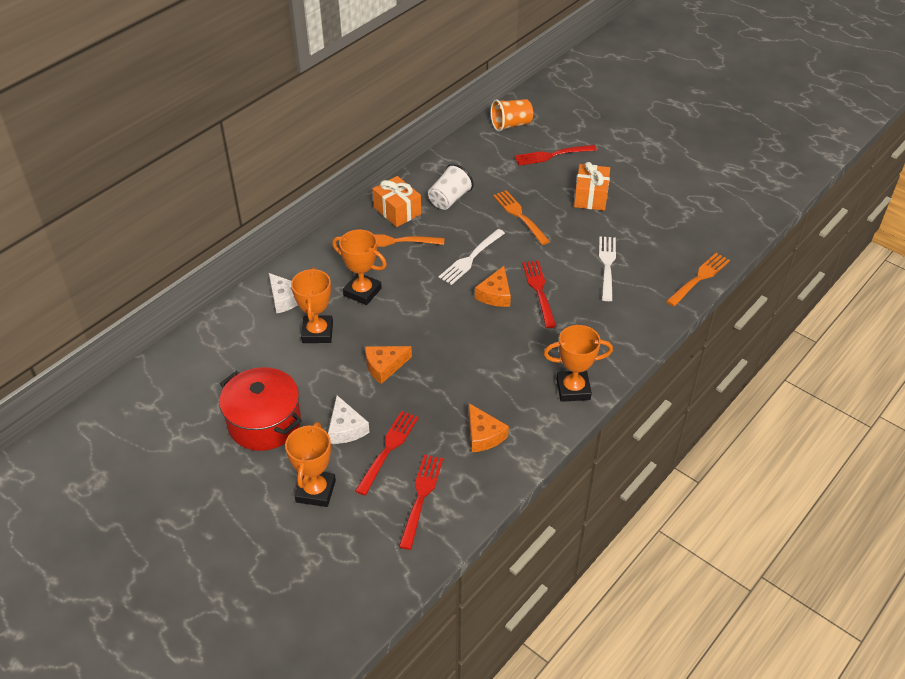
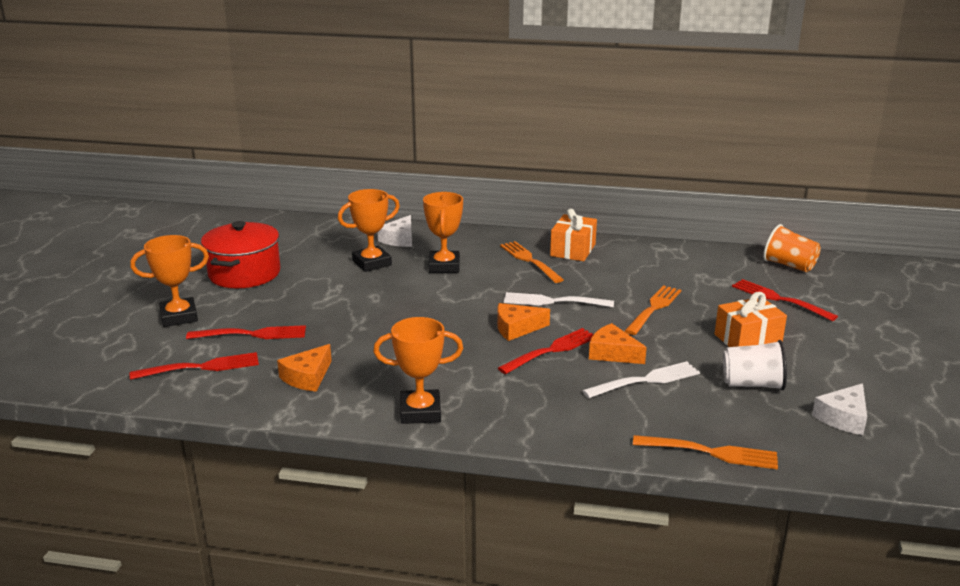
camera: 60 degrees right, 20 degrees down
(346, 428) = (264, 308): white cheese -> white cheese (843, 417)
(384, 366) = (358, 303): orange cheese -> orange cheese (612, 353)
(449, 199) = (625, 268): white cup -> white cup (752, 384)
(573, 389) = (420, 412): orange trophy -> orange trophy turned 60 degrees counterclockwise

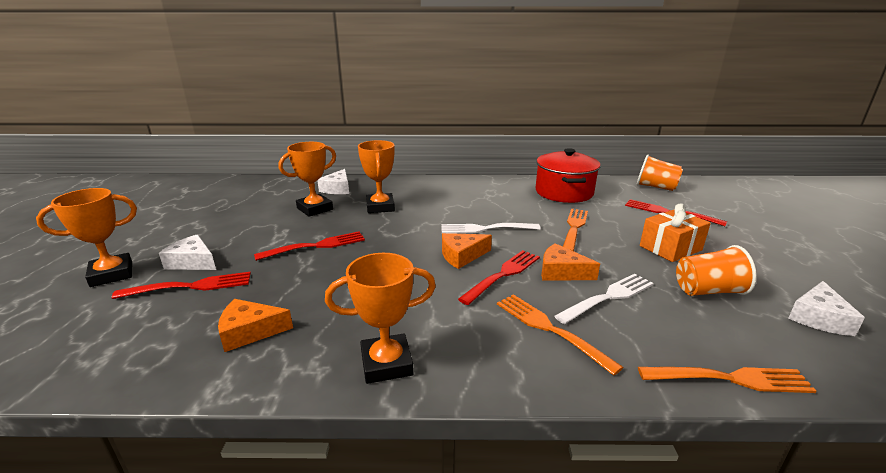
camera: 10 degrees left, 0 degrees up
(200, 367) = (120, 333): red fork -> red fork (315, 246)
(244, 273) = (192, 226): red pot -> red pot (564, 192)
(250, 311) = (193, 262): none -> white cheese
(307, 377) = (250, 331): orange cheese -> orange cheese turned 60 degrees clockwise
(530, 261) = (452, 198): orange fork -> orange fork (551, 329)
(573, 250) = (484, 187): orange gift -> none
(752, 384) = (708, 291): white cup -> orange cup

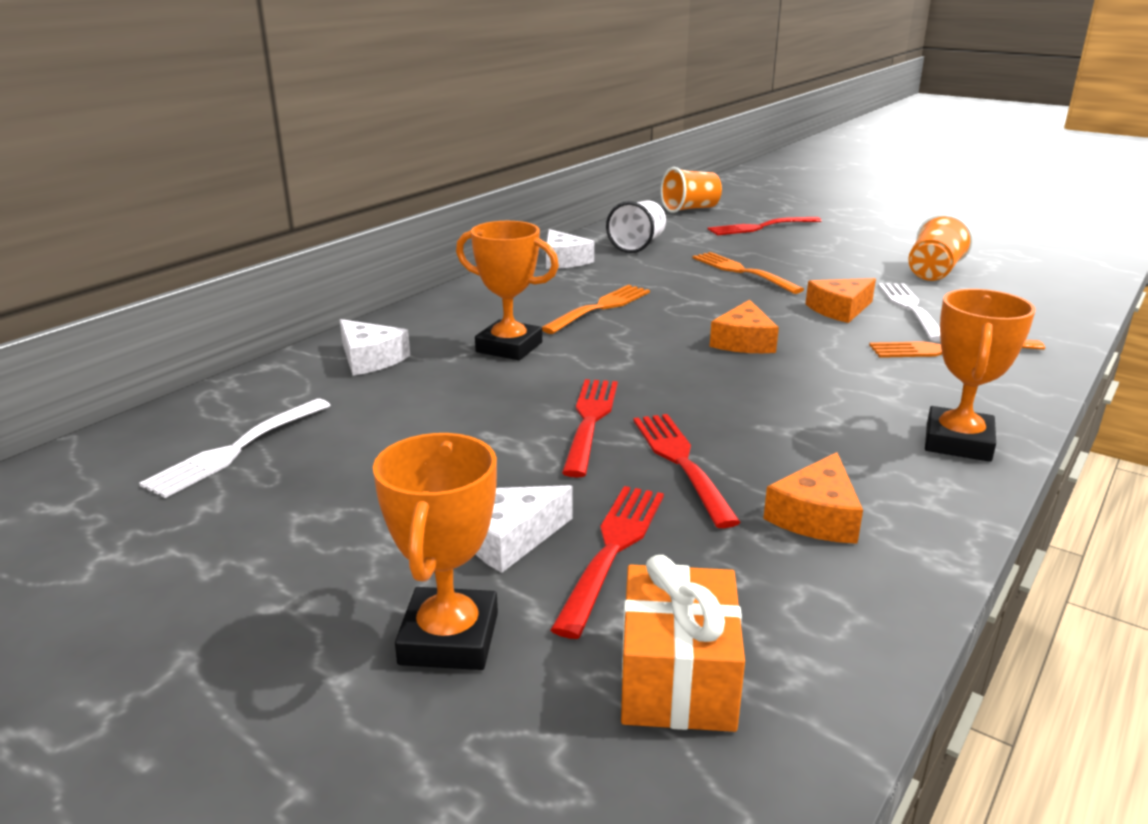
camera: 55 degrees left, 0 degrees up
(315, 209) = (432, 394): orange trophy -> none
(486, 229) = (684, 309): white fork -> white fork (237, 448)
(503, 275) = (817, 336): red fork -> red fork (682, 463)
(564, 192) = (638, 245): red pot -> white cup
(670, 248) = (839, 254): orange gift -> orange gift (677, 678)
(729, 379) = (1069, 315): orange fork -> orange fork (599, 308)
(818, 318) = (1005, 258): white cheese -> white cheese (563, 260)

